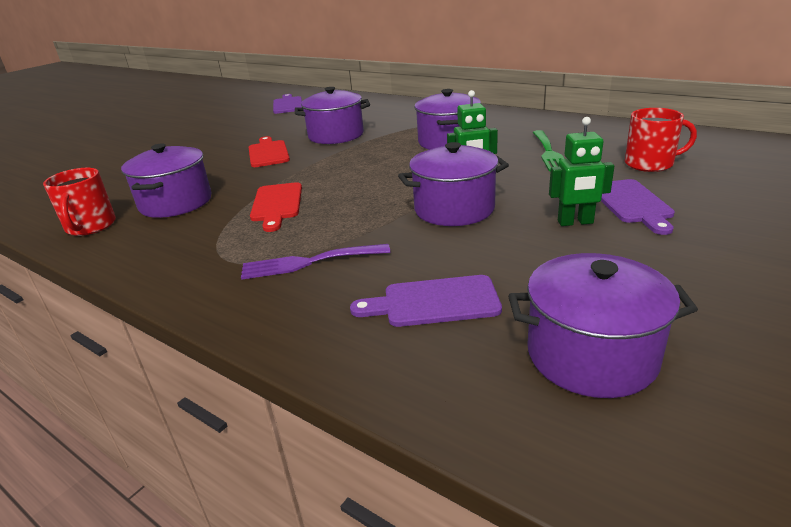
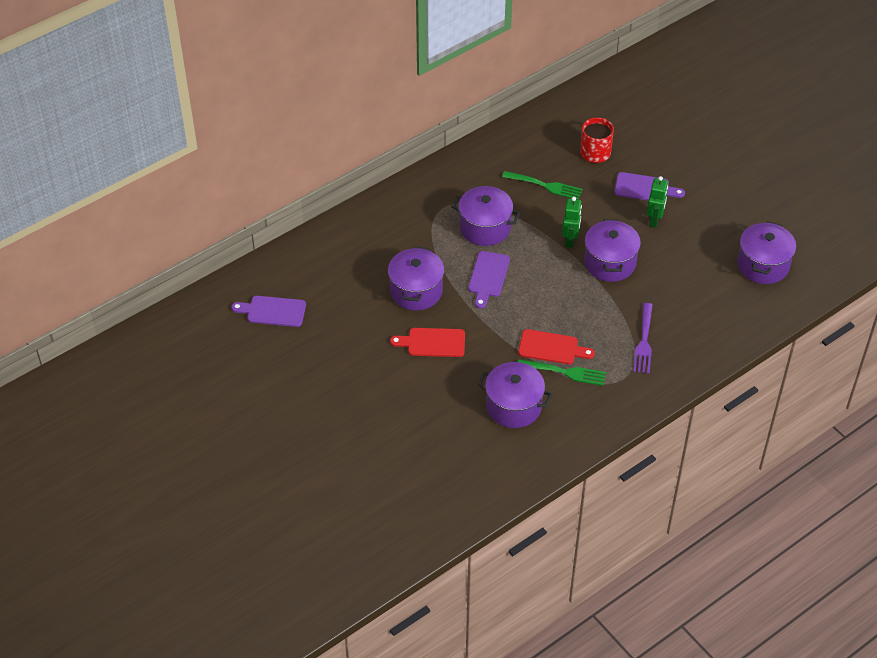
camera: 75 degrees left, 20 degrees up
(90, 226) = (530, 456): red mug -> none
(235, 219) = (565, 372): none -> green fork
(434, 302) = (706, 301): purple cutting board -> purple cutting board (488, 277)

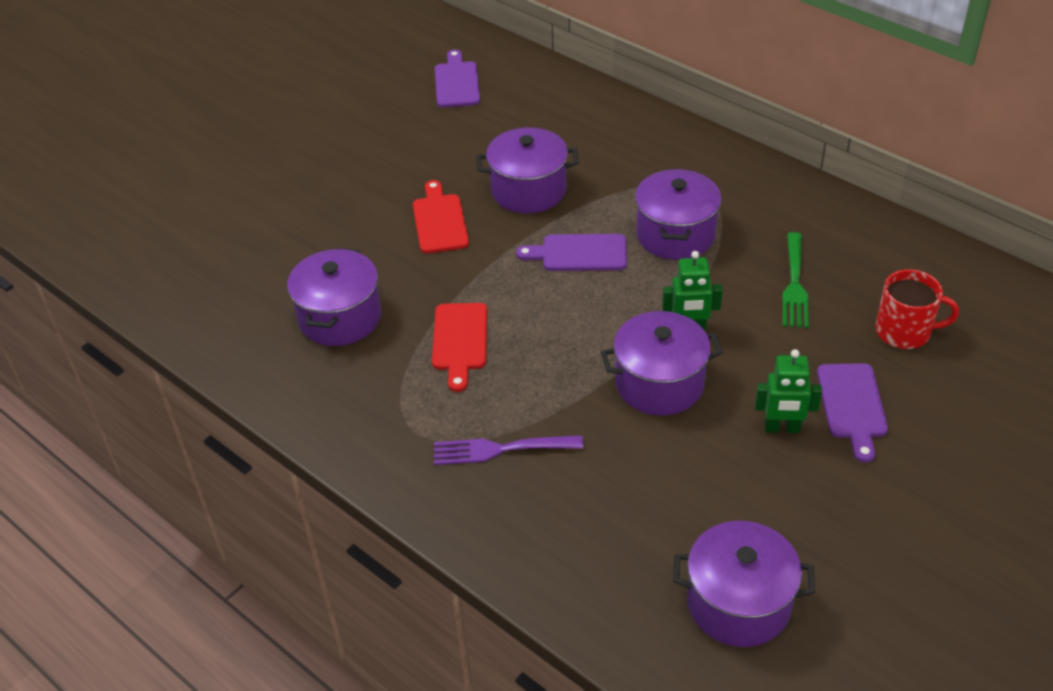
camera: 80 degrees right, 5 degrees down
(565, 372) = (415, 363): green fork -> none

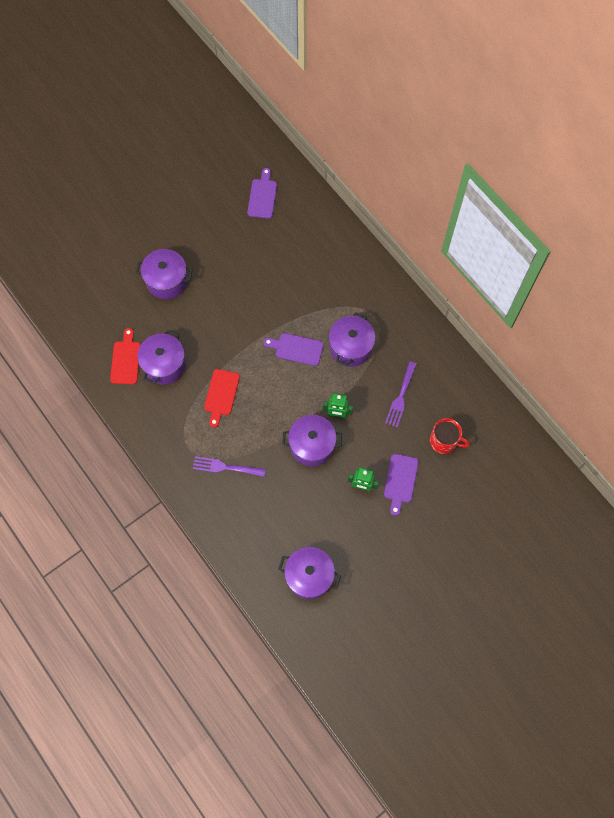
camera: 10 degrees right, 25 degrees up
(439, 221) = (229, 307): red cutting board -> red cutting board (126, 360)
(528, 190) = (282, 295): purple pot -> purple pot (167, 281)
(794, 284) = (401, 397): green fork -> purple fork

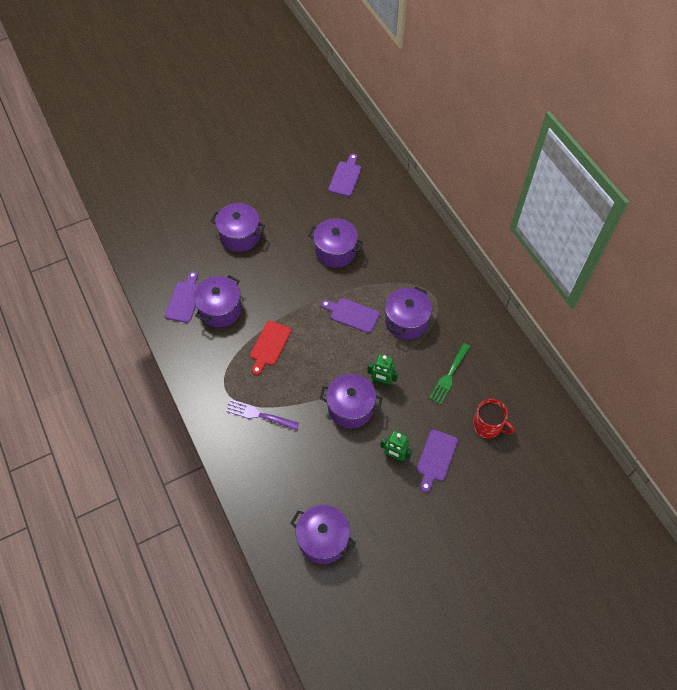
camera: 10 degrees right, 10 degrees down
(126, 360) = (184, 299): red cutting board -> purple cutting board
(267, 282) = (335, 251): none -> purple pot
(401, 397) = (449, 375): purple fork -> green fork

